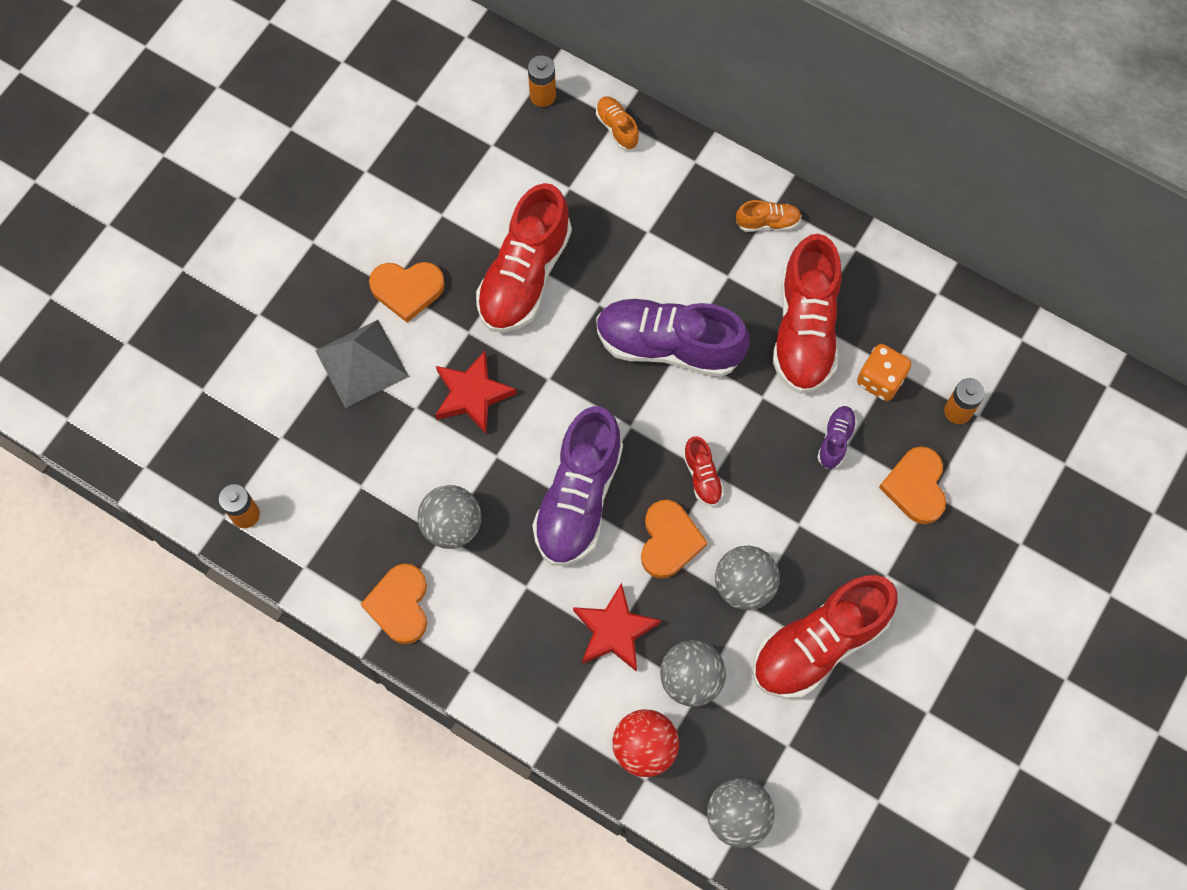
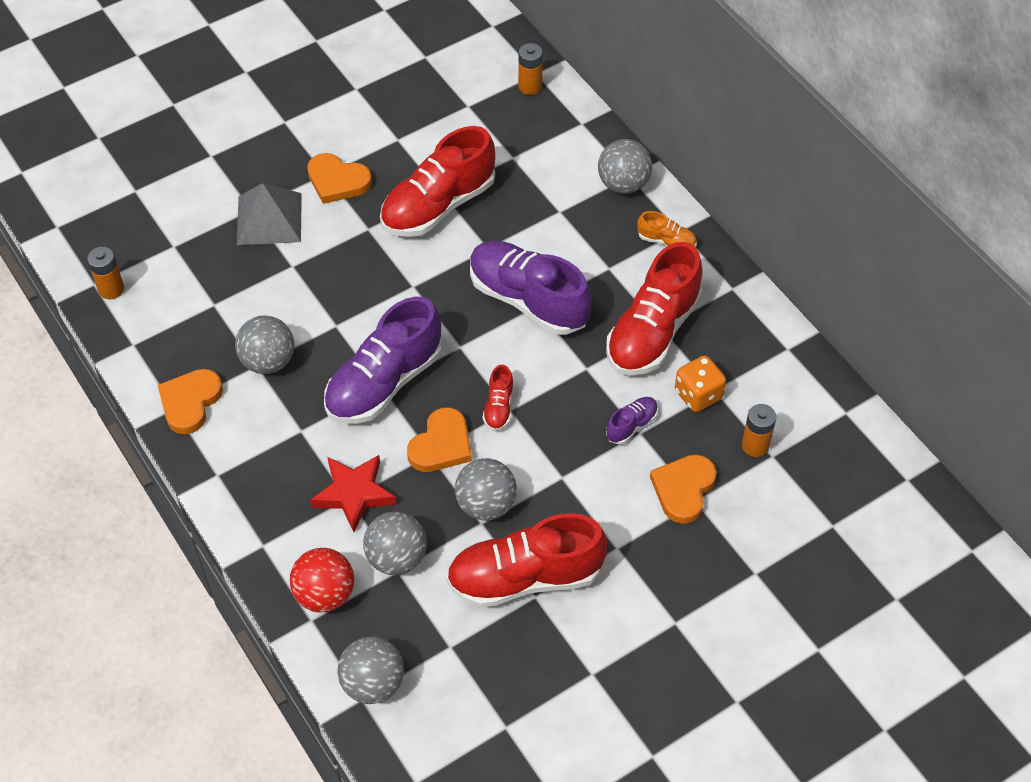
camera: 25 degrees right, 15 degrees down
(472, 395) = (343, 274): red star -> none
(617, 128) = (578, 129): orange shoe -> none
(694, 174) = (623, 184): none -> grey ball

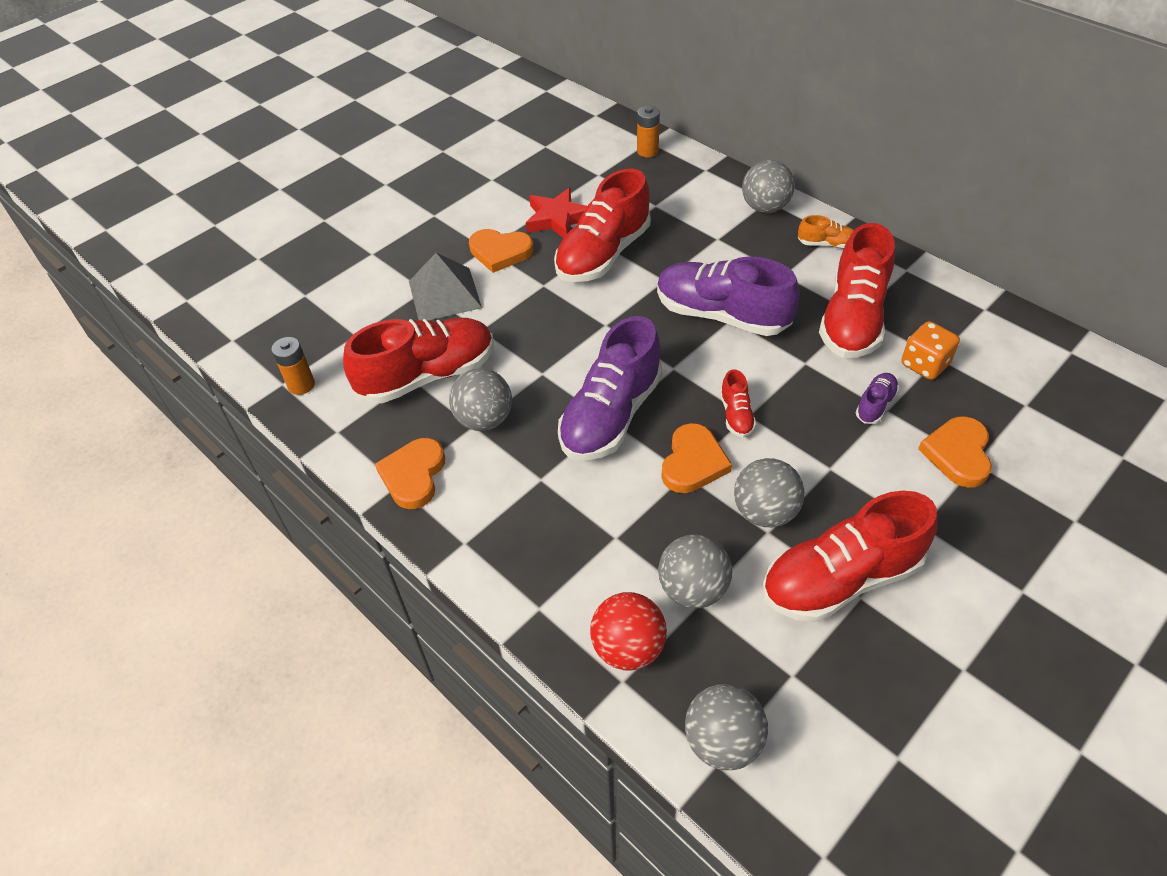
camera: 10 degrees left, 5 degrees down
(229, 305) = (427, 375): none -> red shoe
(354, 494) = (620, 531): red star -> red star (558, 219)
(755, 446) = (1004, 399): orange battery -> none

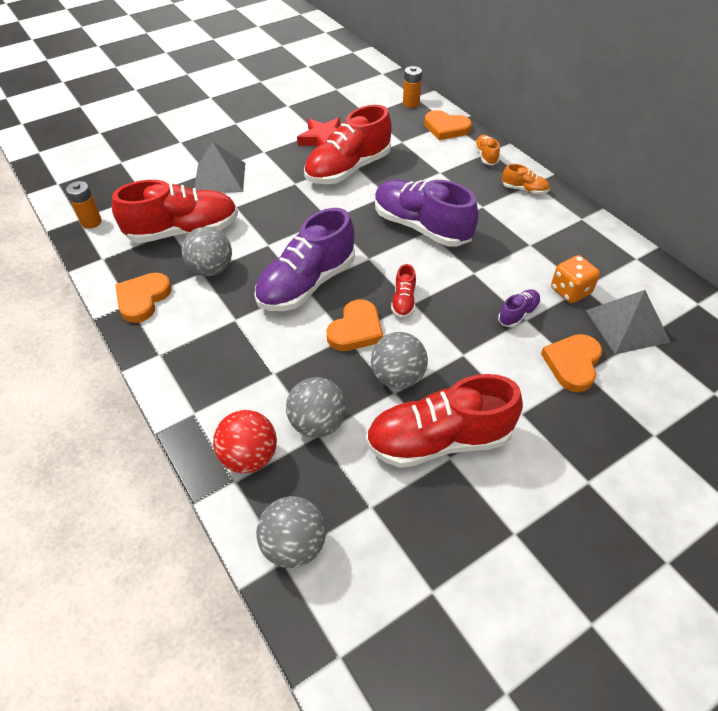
camera: 10 degrees right, 0 degrees up
(500, 252) = (272, 155): orange heart -> orange heart (446, 128)
(765, 207) = (486, 156): grey ball -> orange shoe
(852, 319) = (524, 247): red shoe -> none
(1002, 395) = (627, 325): none -> grey pyramid

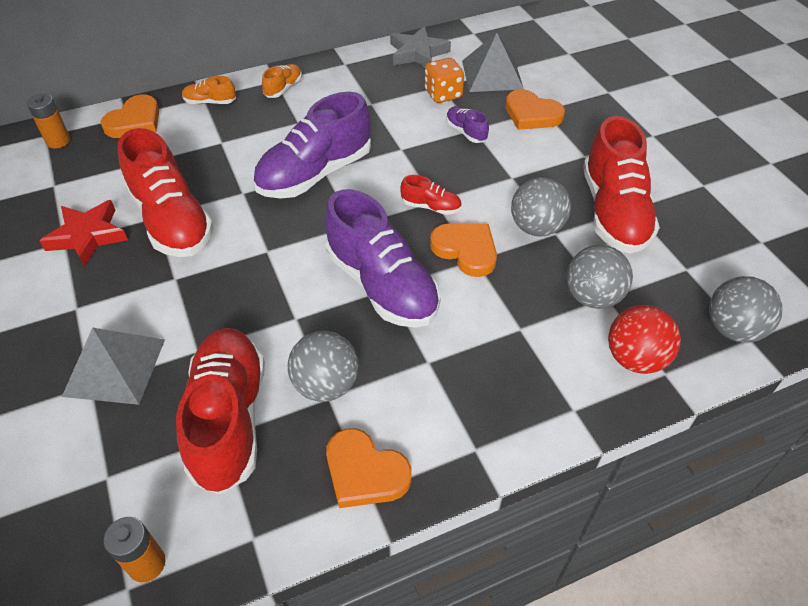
camera: 80 degrees left, 0 degrees up
(630, 264) = (417, 53): none -> grey star

